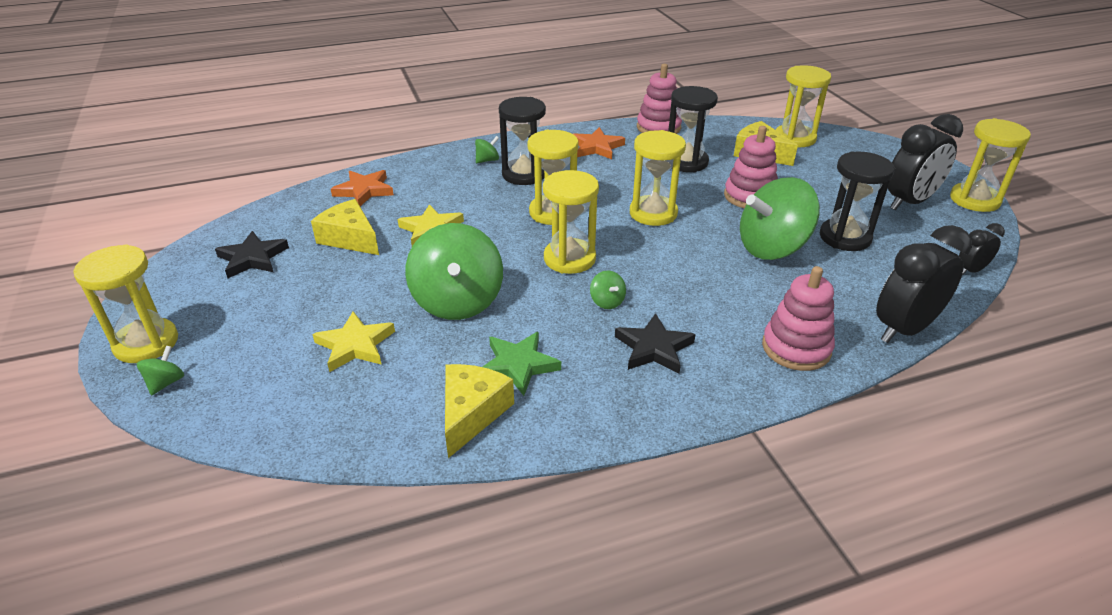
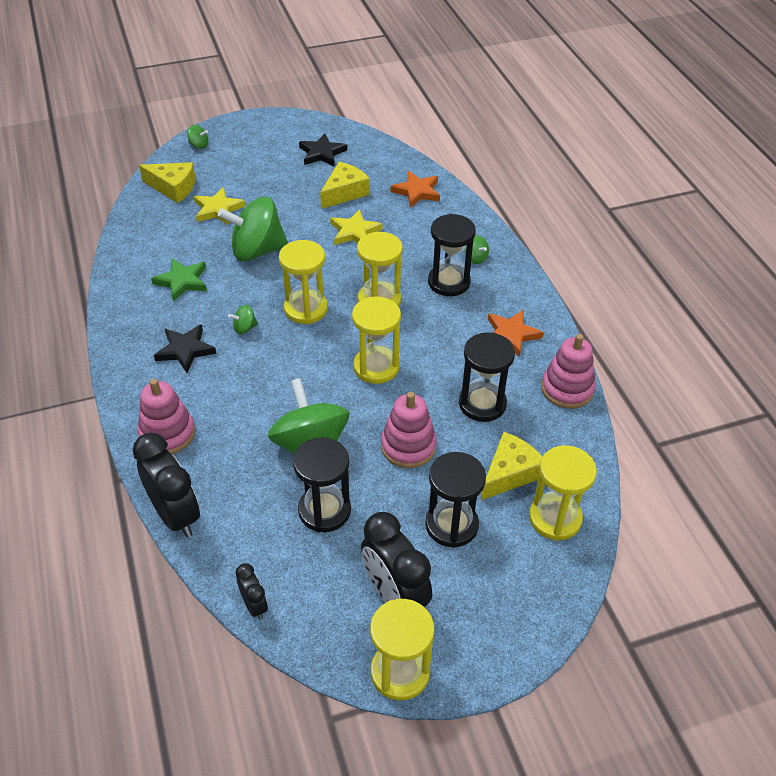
camera: 90 degrees right, 10 degrees up
(146, 343) = (236, 131): yellow hourglass -> none
(471, 413) = (143, 262): yellow cheese -> yellow cheese (173, 188)
(825, 178) = (451, 525): none -> black hourglass

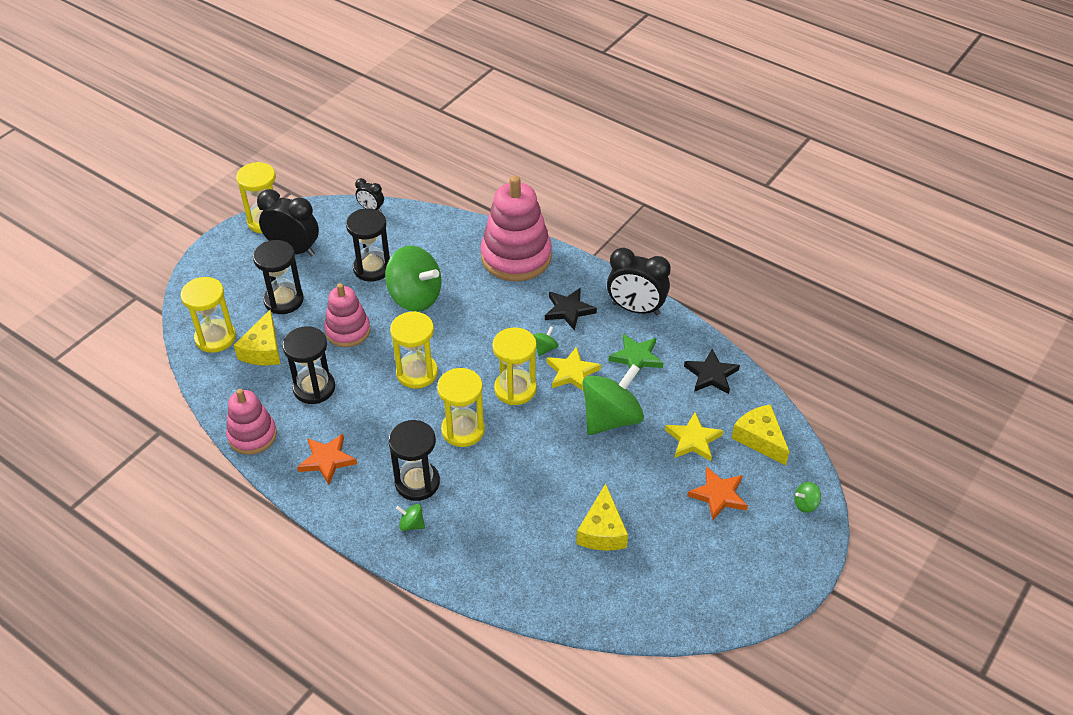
camera: 145 degrees right, 0 degrees up
(167, 434) = (516, 257): pink stacking toy -> pink stacking toy, size x1.66
(173, 188) = (760, 439): yellow cheese -> yellow cheese turned 75 degrees clockwise
(176, 515) = (460, 223): black clock -> black clock (636, 309)
(322, 153) = (677, 572): black star -> black star (711, 375)
(354, 232) = (547, 488): yellow star -> yellow star (572, 372)
(417, 191) = (533, 578): orange star -> orange star (718, 495)

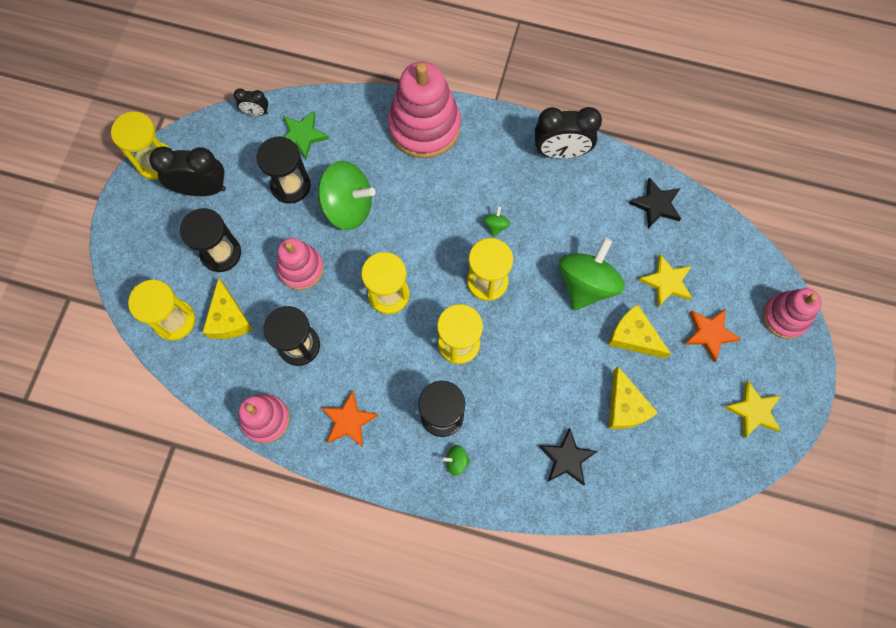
camera: 20 degrees left, 25 degrees up
(569, 310) = (500, 174): black star -> black star (567, 458)
(572, 372) = (531, 245): yellow star -> yellow star (753, 411)
(636, 357) = (583, 208): green star -> green star (302, 135)
(760, 439) = (723, 261): yellow cheese -> yellow cheese (633, 336)
(805, 504) = (785, 316): green spinning top -> pink stacking toy

